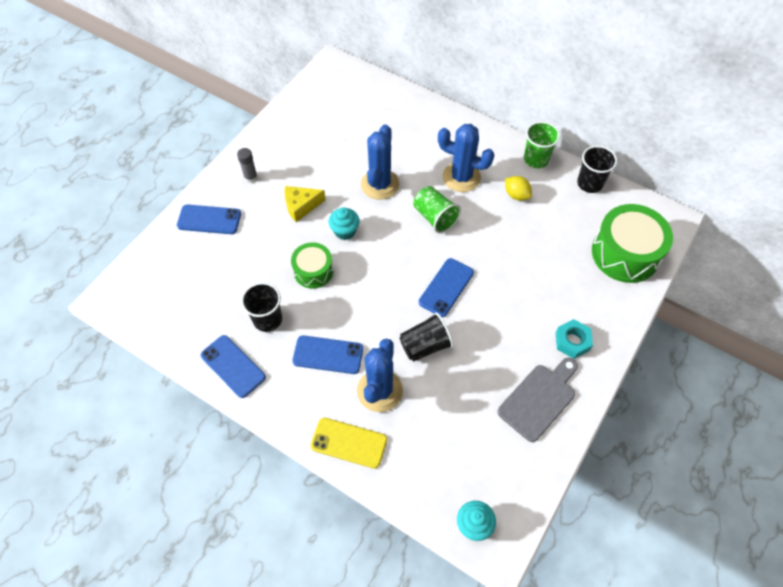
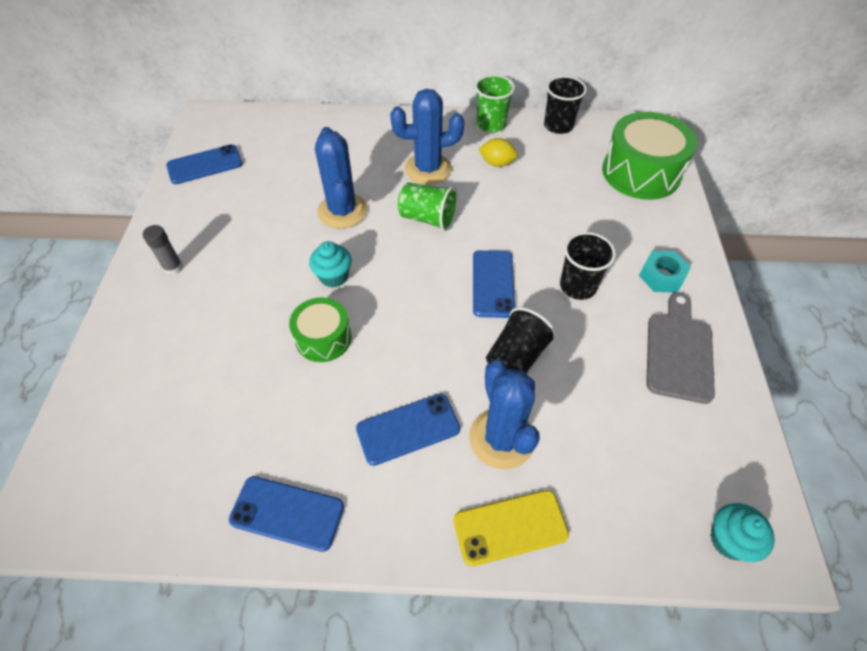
camera: 30 degrees left, 5 degrees down
(209, 220) = (142, 340): blue phone -> blue phone (205, 165)
(267, 319) = (299, 425): black cup -> black cup (578, 286)
(301, 206) = (260, 272): yellow cheese -> none

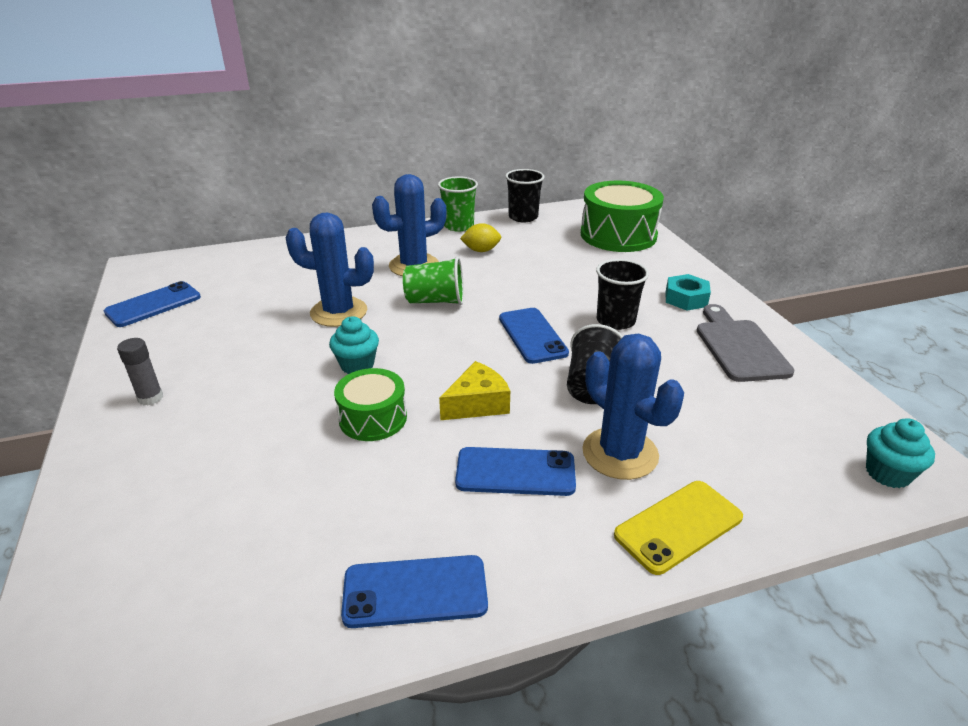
camera: 20 degrees left, 20 degrees down
(342, 211) = (339, 312): blue cactus -> blue cactus turned 45 degrees counterclockwise
(408, 429) = (515, 472): blue phone -> blue phone turned 45 degrees clockwise
(411, 348) = (477, 404): none -> yellow cheese

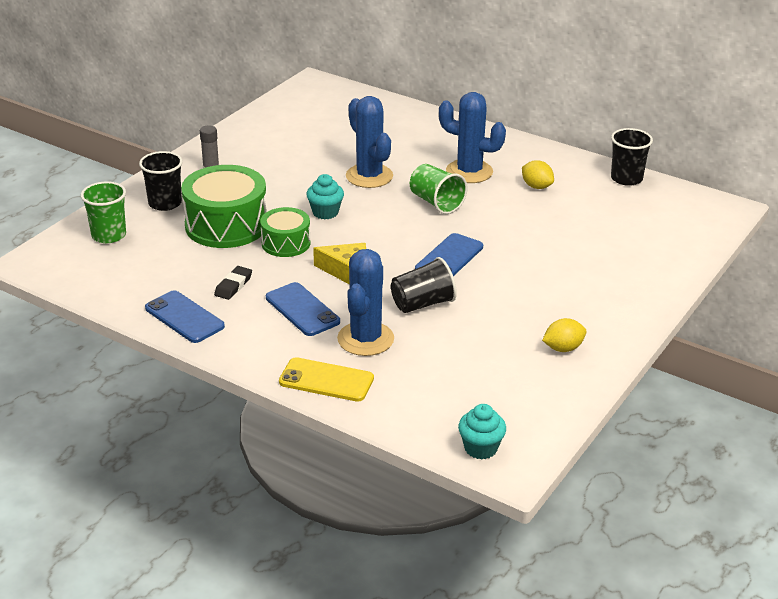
camera: 50 degrees right, 0 degrees up
(153, 305) = (285, 114): blue phone -> none
(401, 504) = (233, 285): none -> black eraser
(458, 226) = (560, 159): green cup -> green cup (109, 235)
(615, 321) = (520, 283): black cup -> black cup (165, 203)
(618, 235) = (670, 234): green drum -> green drum (226, 225)
(686, 299) = (604, 303): turquoise nut -> none
(739, 347) = (563, 348): grey cutting board -> yellow lemon

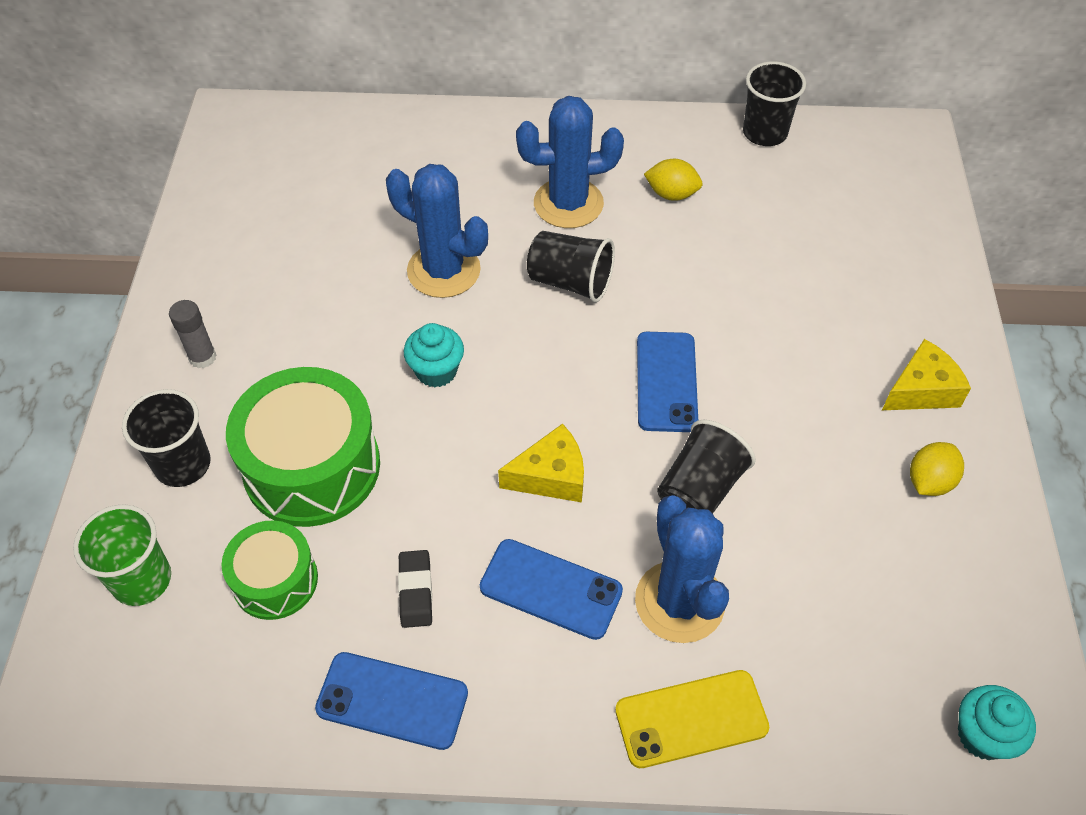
camera: 30 degrees left, 20 degrees up
(286, 243) = (426, 461): green drum -> green drum (275, 580)
(436, 203) = (570, 282): green cup -> black cup
(602, 312) = (922, 390): none -> yellow cheese

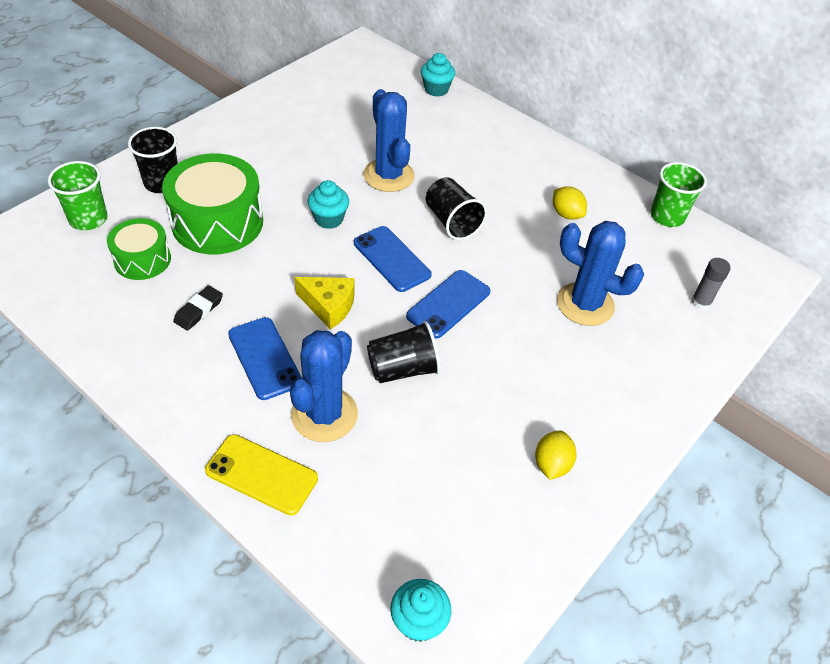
camera: 35 degrees right, 5 degrees down
(202, 357) = (225, 143): grey glue stick -> grey glue stick (700, 302)
(379, 124) = (436, 89): none -> turquoise cupcake
(392, 700) = (130, 350): blue phone -> blue phone (392, 259)
(568, 203) = (497, 184): blue cactus -> blue cactus (585, 304)
(764, 133) = (667, 216): black cup -> green cup
(922, 390) = (607, 413): yellow cheese -> none
(929, 481) = (551, 464): yellow lemon -> yellow lemon turned 60 degrees counterclockwise

